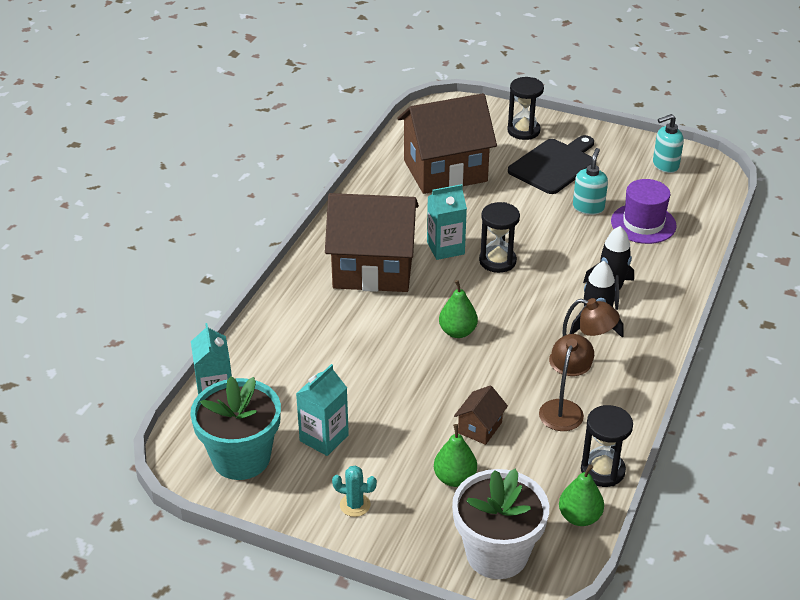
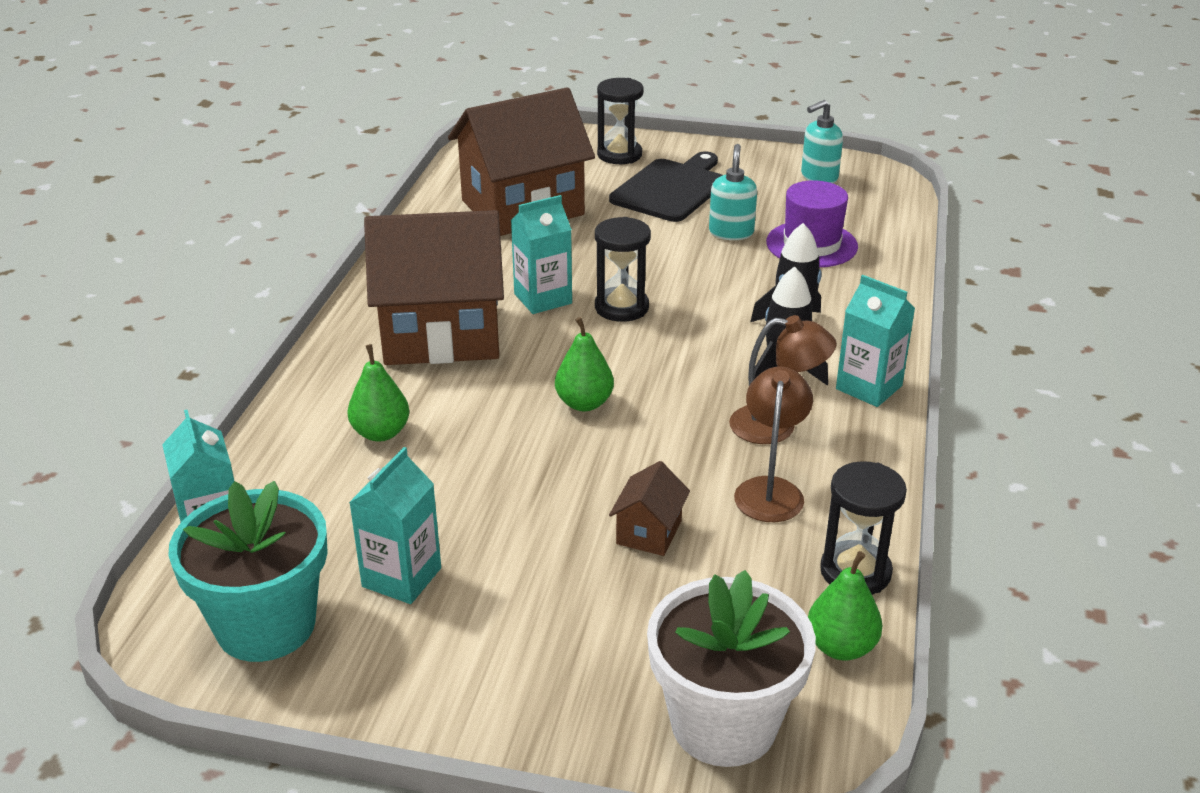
camera: 10 degrees left, 5 degrees down
(355, 505) = (470, 676): turquoise cactus -> none
(455, 478) = (626, 613): green pear -> green pear (381, 433)
(650, 342) = (869, 387): none -> turquoise carton

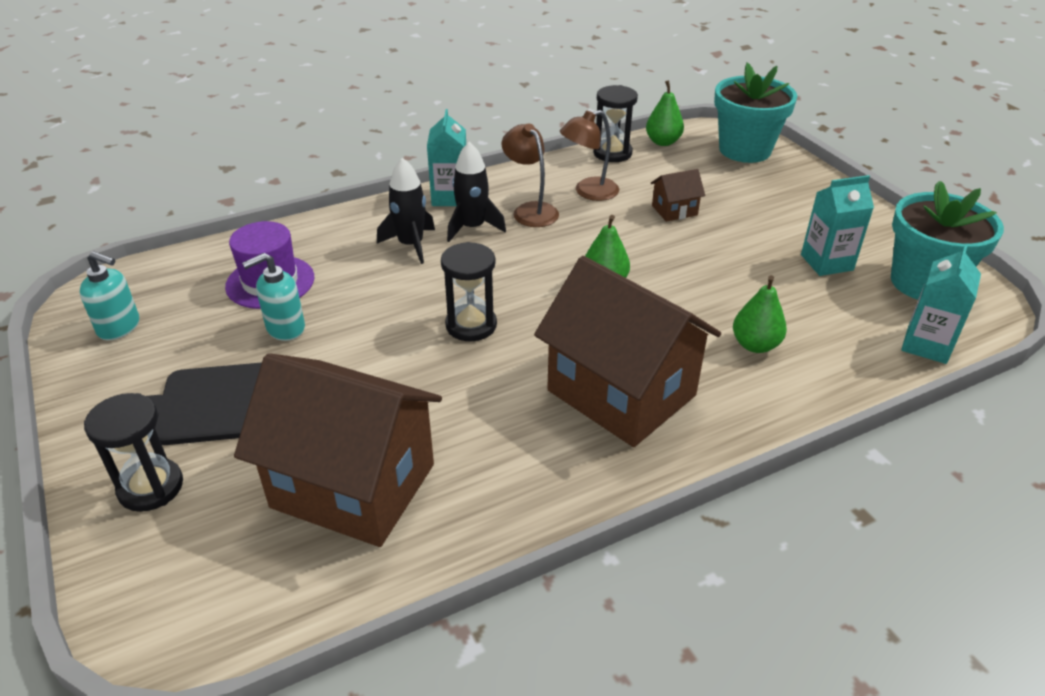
camera: 130 degrees left, 5 degrees up
(543, 298) = (506, 371): turquoise carton -> none
(723, 724) = (745, 150): white flower pot -> turquoise flower pot

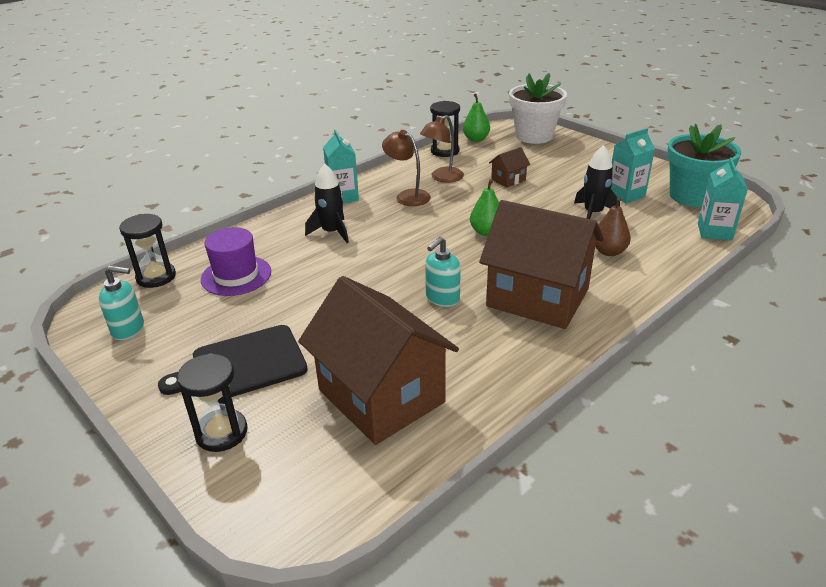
camera: 15 degrees left, 5 degrees down
(285, 328) = (266, 304): turquoise soap dispenser -> turquoise soap dispenser (442, 298)
(353, 485) = (381, 396): brown house -> brown house turned 45 degrees clockwise
(471, 325) = (407, 276): black hourglass -> black hourglass (156, 277)
(472, 227) = (371, 213): black rocket -> black rocket (593, 213)
(745, 150) = (534, 136): turquoise flower pot -> white flower pot
(755, 345) = (608, 252): green pear -> brown pear

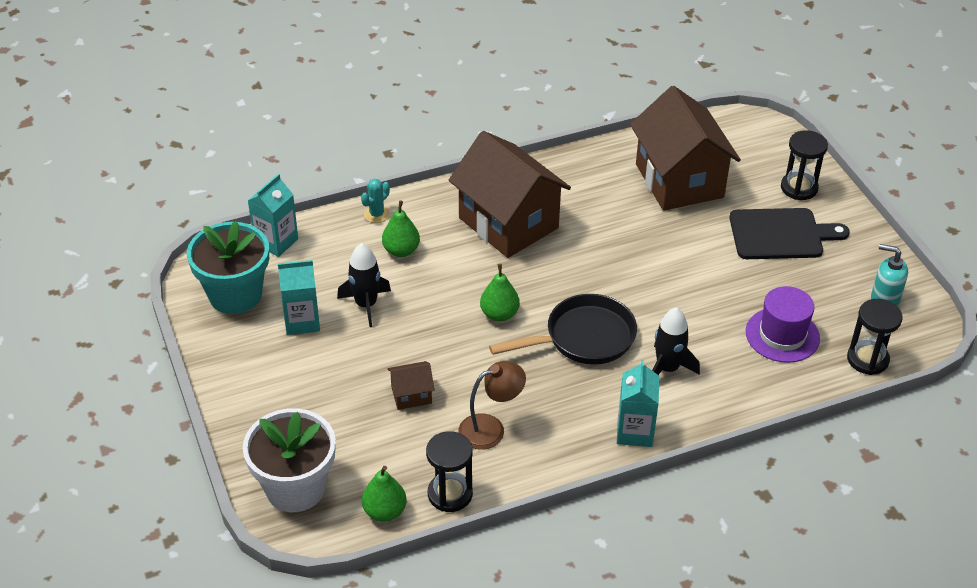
camera: 160 degrees left, 10 degrees up
(407, 196) = (553, 406): brown lamp -> none
(409, 234) = (583, 338): none -> black pan
(442, 298) = (591, 247): turquoise soap dispenser -> none
(608, 252) = (401, 250): brown pear -> green pear
(663, 272) = (376, 214): none -> turquoise cactus

